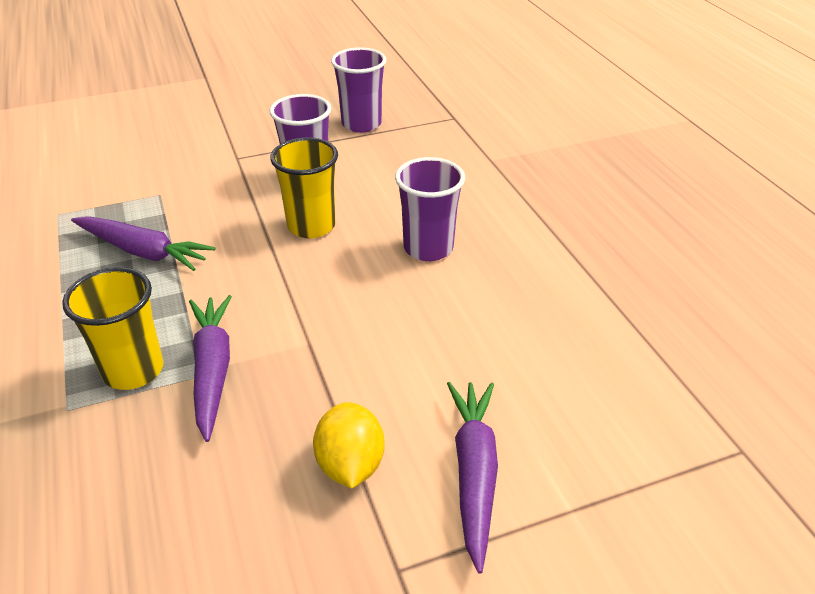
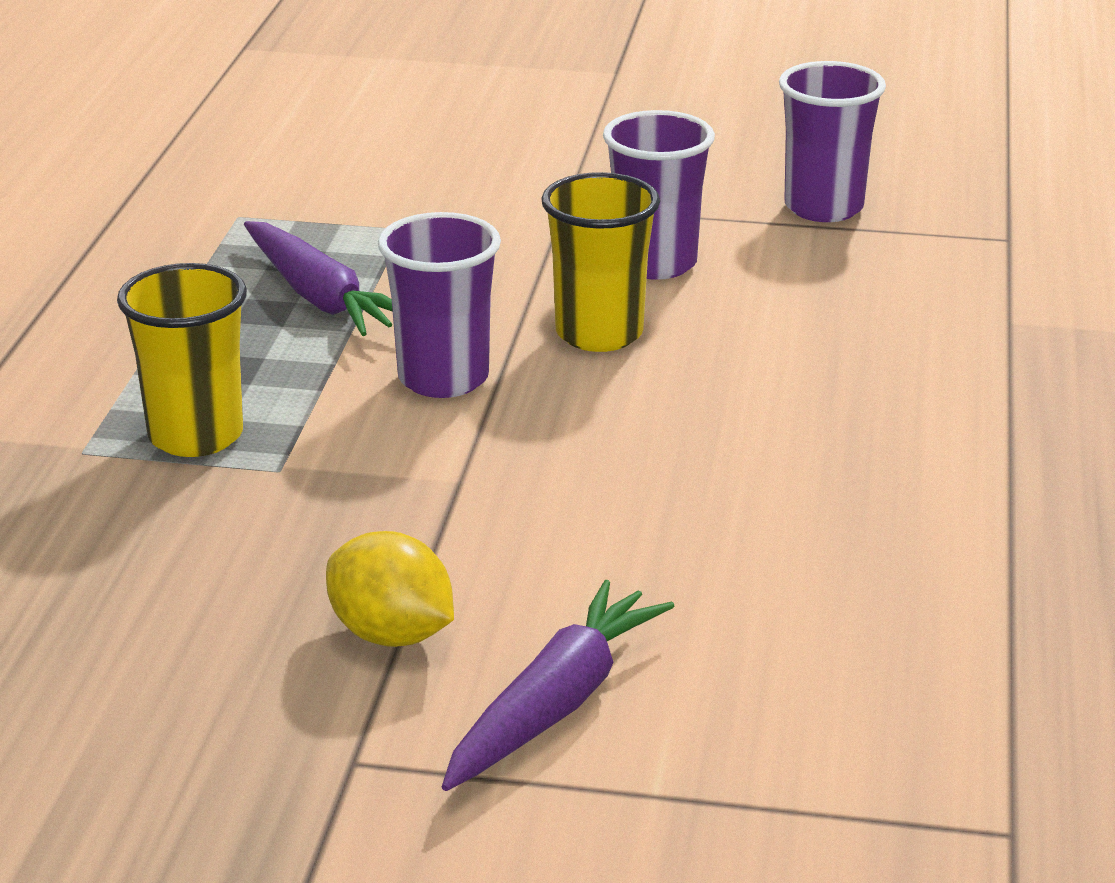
camera: 30 degrees right, 10 degrees down
(213, 370) = (299, 469): purple carrot -> none
(350, 465) = (391, 634): yellow lemon -> yellow lemon turned 75 degrees counterclockwise
(428, 248) = (762, 417): purple cup -> purple cup (443, 378)

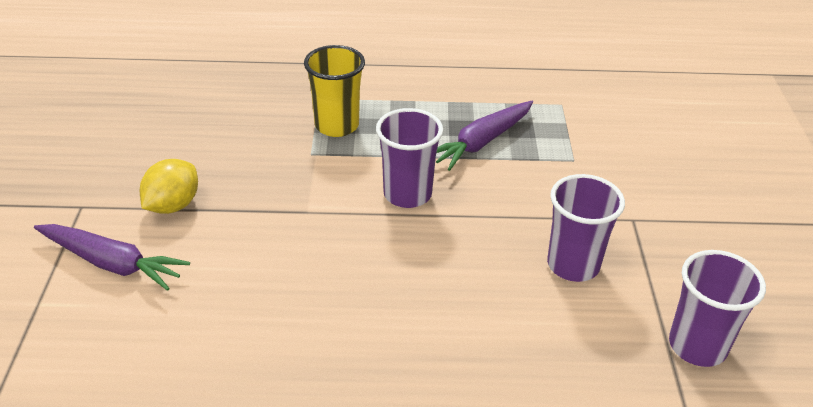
camera: 80 degrees right, 10 degrees up
(599, 334) = (474, 248): yellow cup -> none

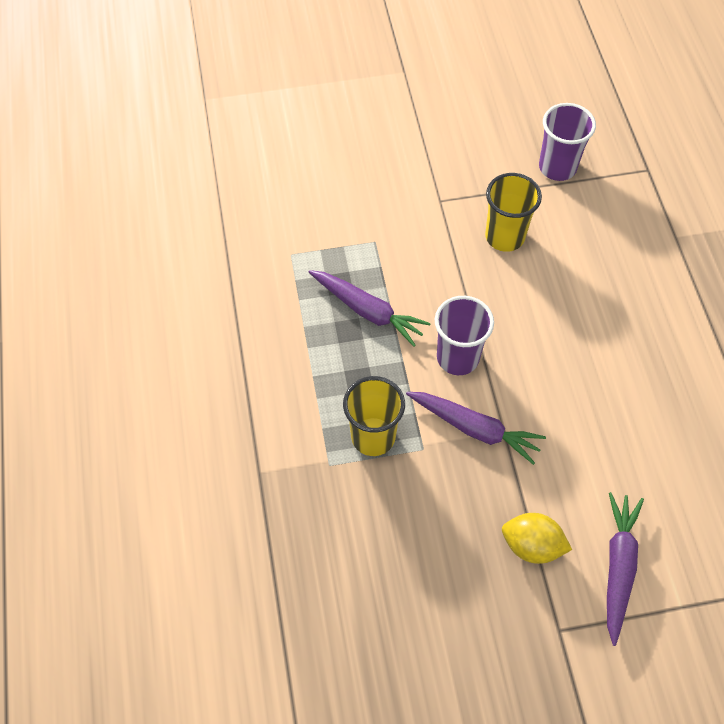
camera: 100 degrees left, 20 degrees up
(318, 191) = (474, 429): none -> purple carrot
(573, 265) = (504, 237): purple cup -> yellow cup

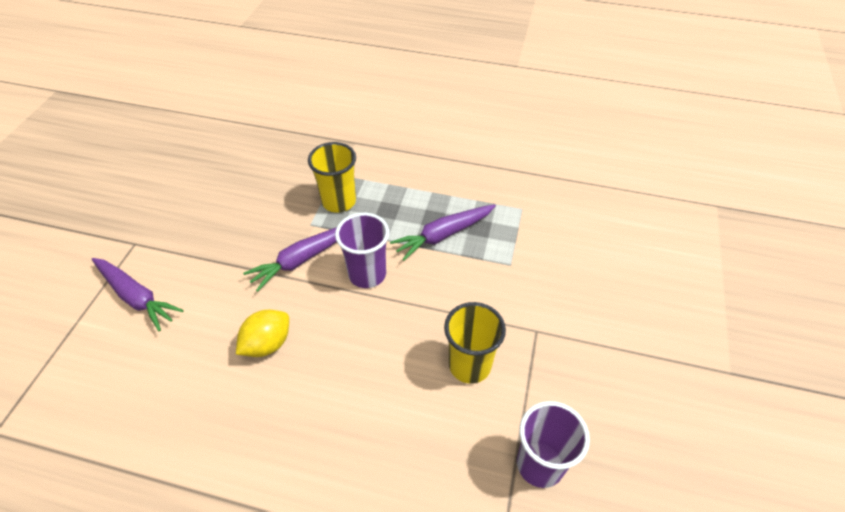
camera: 115 degrees right, 10 degrees down
(532, 546) = (195, 254): yellow lemon -> yellow lemon (267, 344)

